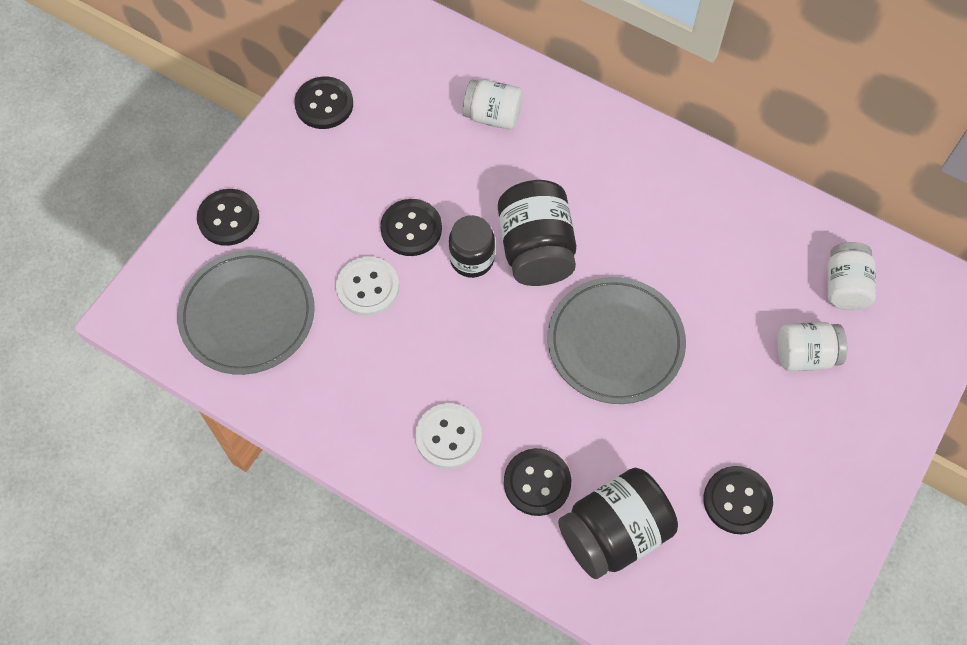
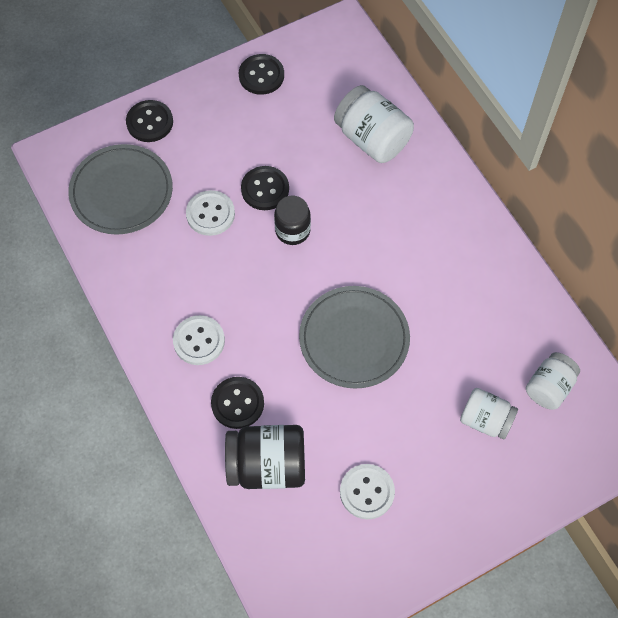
camera: 30 degrees right, 0 degrees up
(492, 116) = (372, 139): white jar -> white jar, size x1.55
(536, 249) = (341, 246): black jar -> none
(737, 501) = (367, 492): black button -> white button

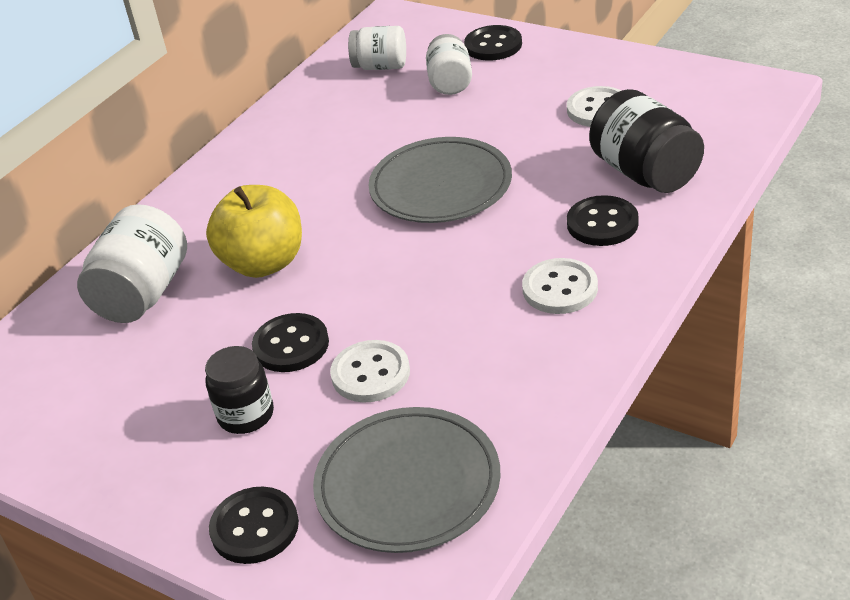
camera: 115 degrees left, 25 degrees down
(261, 75) = (85, 449): black button -> black button (493, 45)
(292, 230) = (336, 292): black jar -> black jar (246, 415)
(352, 207) = (264, 263): none -> yellow apple

